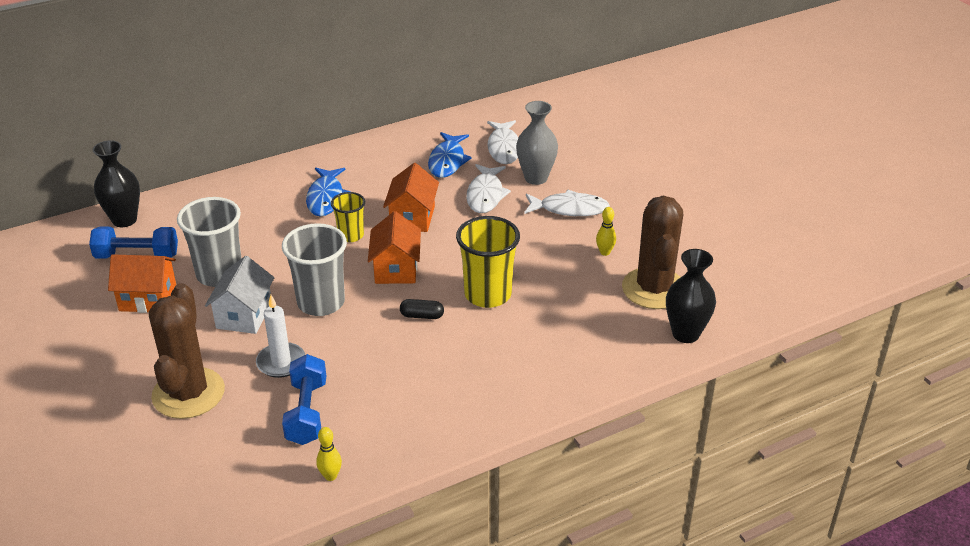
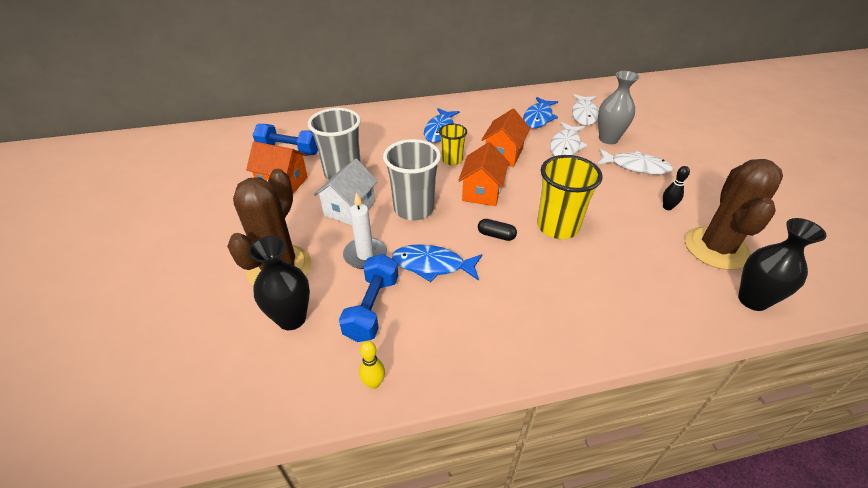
camera: 15 degrees right, 5 degrees up
(124, 220) = (292, 125): black vase -> black vase (292, 318)
(359, 359) = (432, 265): none -> blue fish
(605, 252) = (667, 207): yellow bowling pin -> black bowling pin

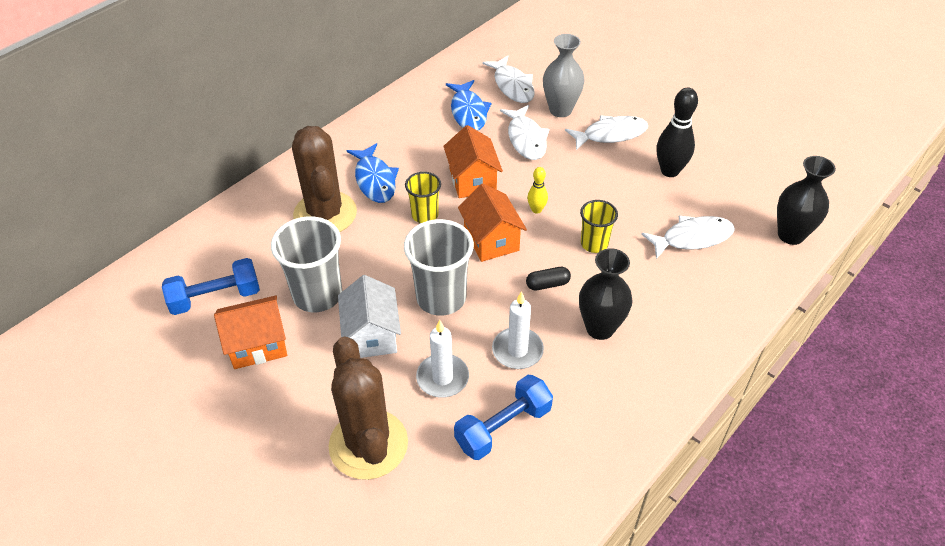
camera: 35 degrees left, 5 degrees up
(292, 318) = (438, 486): black vase -> black vase (600, 328)
(372, 308) = (503, 427): blue dumbbell -> blue dumbbell turned 75 degrees clockwise
(374, 383) = (571, 493): yellow bowling pin -> yellow bowling pin (536, 210)
(432, 265) = (517, 350): blue fish -> white candle
(557, 227) = (594, 244): yellow cup -> yellow cup, size x0.59
(648, 259) = (692, 238): none -> white fish
(667, 207) = (669, 171): black bowling pin -> black bowling pin, size x1.87
(716, 248) = (735, 197): brown cactus -> brown cactus (325, 214)

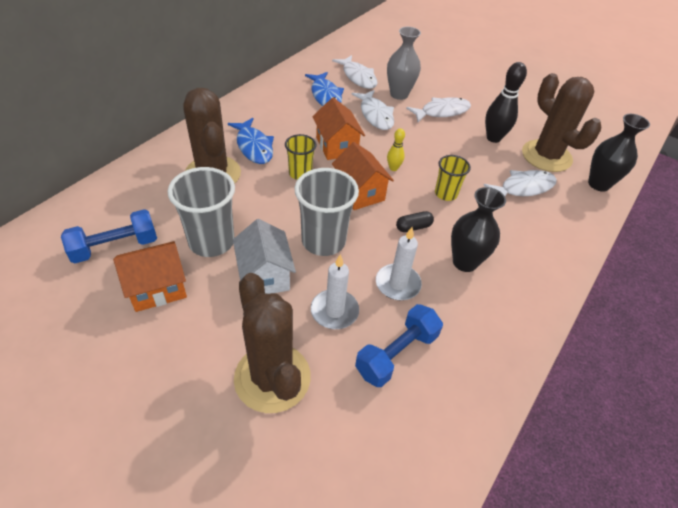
camera: 10 degrees left, 0 degrees up
(732, 196) = (546, 156): none -> brown cactus

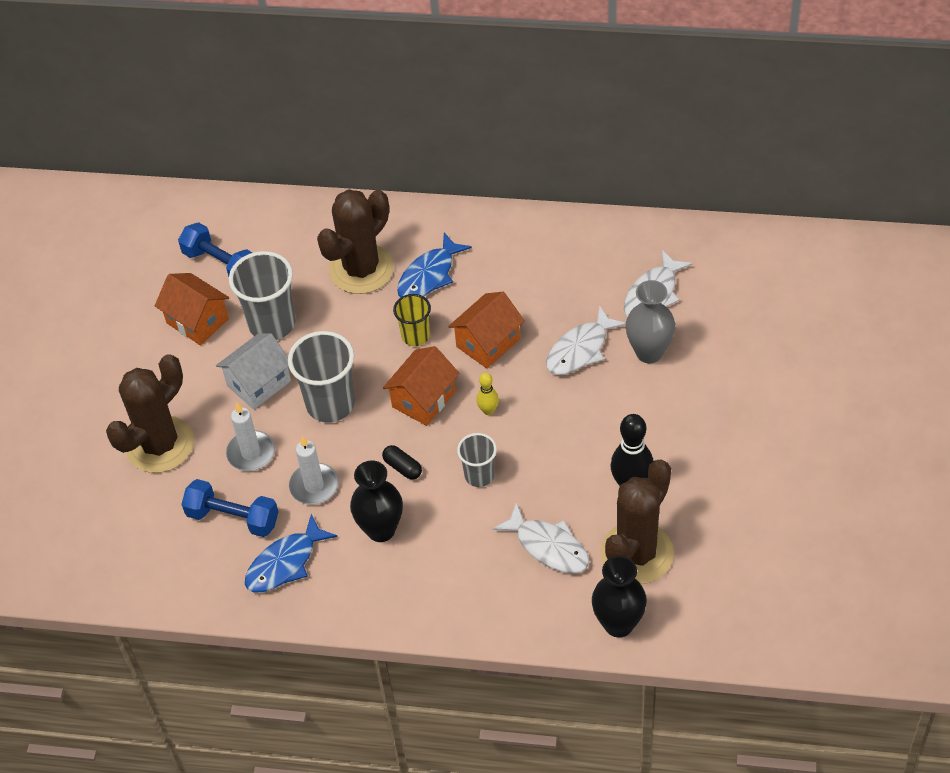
camera: 70 degrees right, 5 degrees up
(325, 95) = (581, 284): blue fish -> blue fish (285, 563)
(442, 112) = (646, 412): white fish -> none
(445, 194) = (479, 475): yellow cup -> grey cup

